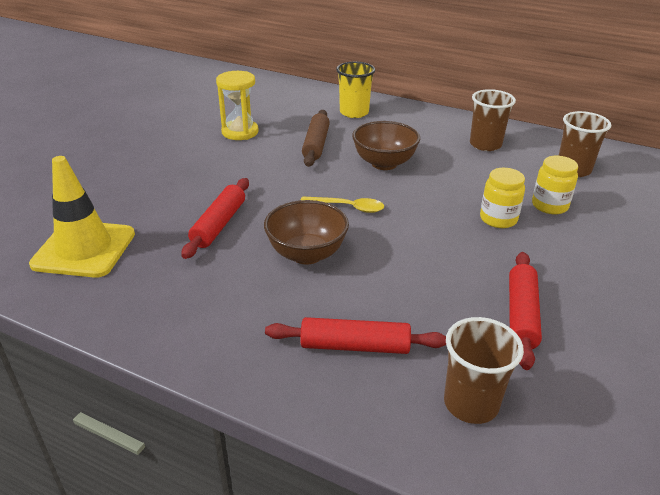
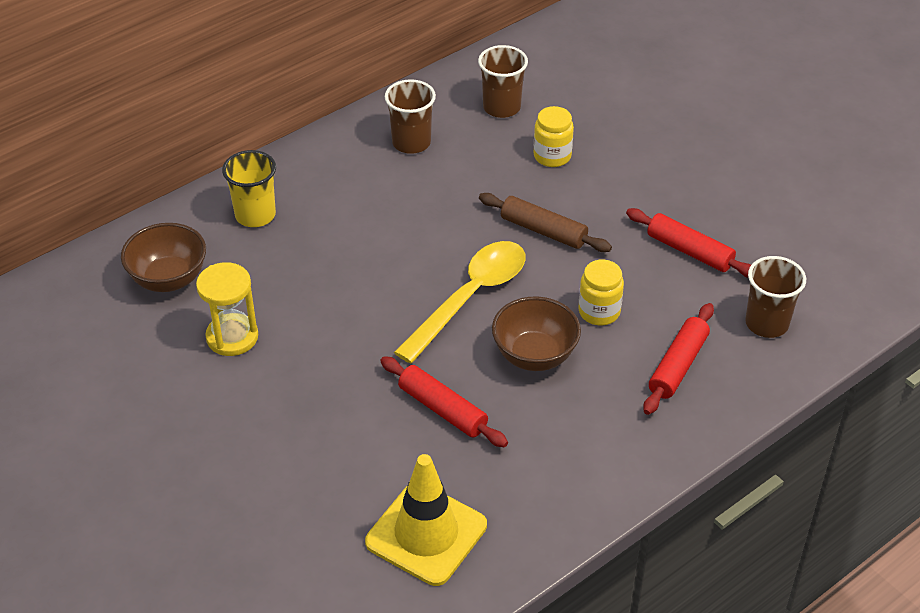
camera: 65 degrees left, 10 degrees up
(316, 144) = (316, 277): brown rolling pin -> brown rolling pin (543, 231)
(348, 207) = (470, 297): yellow spoon -> yellow spoon, size x1.92
(384, 163) = (399, 237): brown bowl -> brown bowl (169, 279)
(498, 219) = (553, 200): yellow jar -> yellow jar (599, 312)

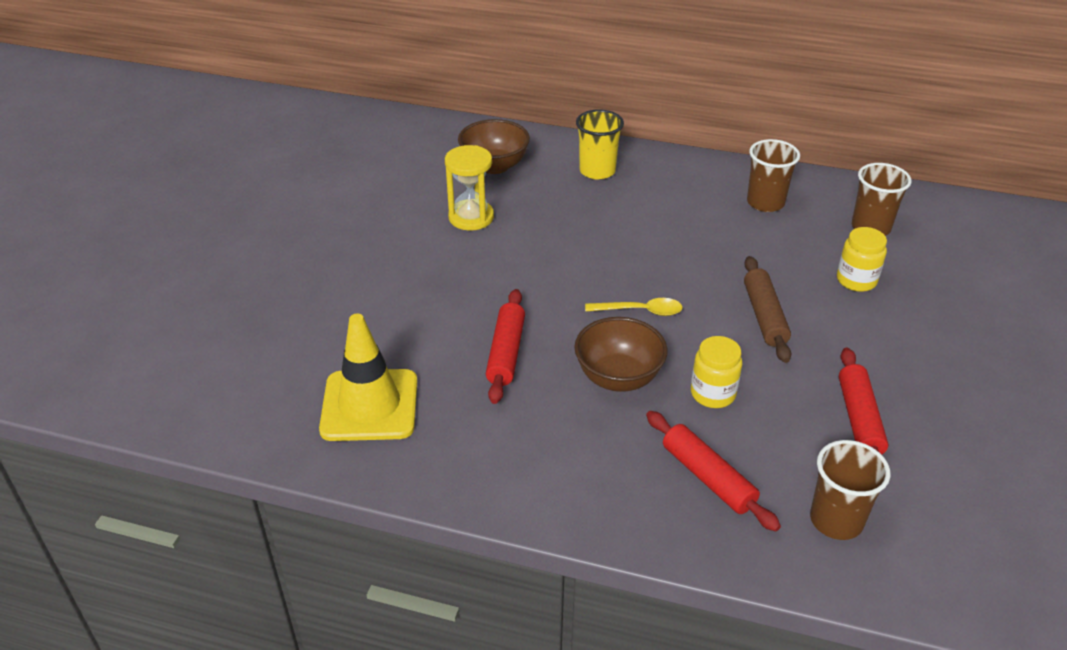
camera: 55 degrees right, 5 degrees down
(470, 297) = (640, 311): yellow spoon -> yellow spoon, size x0.52
(678, 365) = (708, 478): red rolling pin -> red rolling pin turned 60 degrees clockwise

